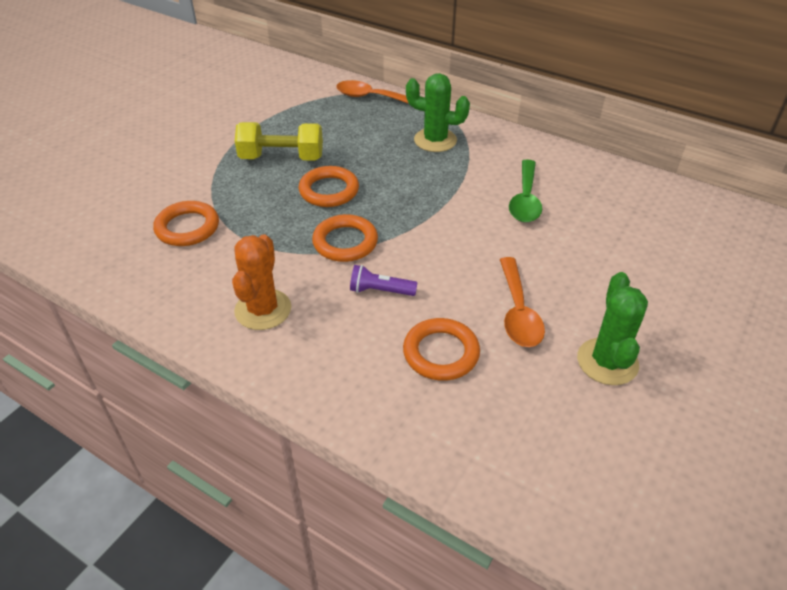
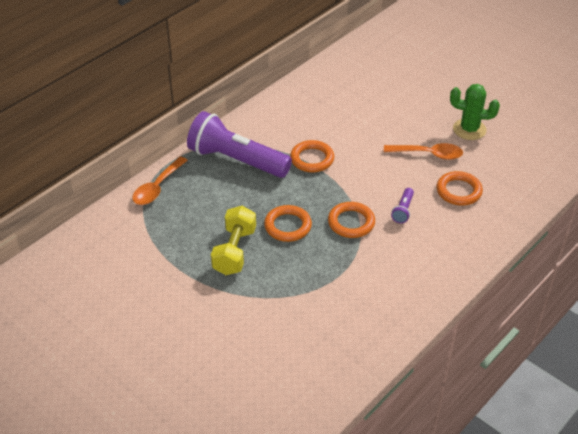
camera: 80 degrees left, 0 degrees up
(187, 227) = (317, 311): orange ring -> orange ring (312, 159)
(263, 310) = (414, 269): orange cactus -> none
(435, 140) = (236, 160): green cactus -> purple flashlight
(525, 199) = (321, 129): green spoon -> none

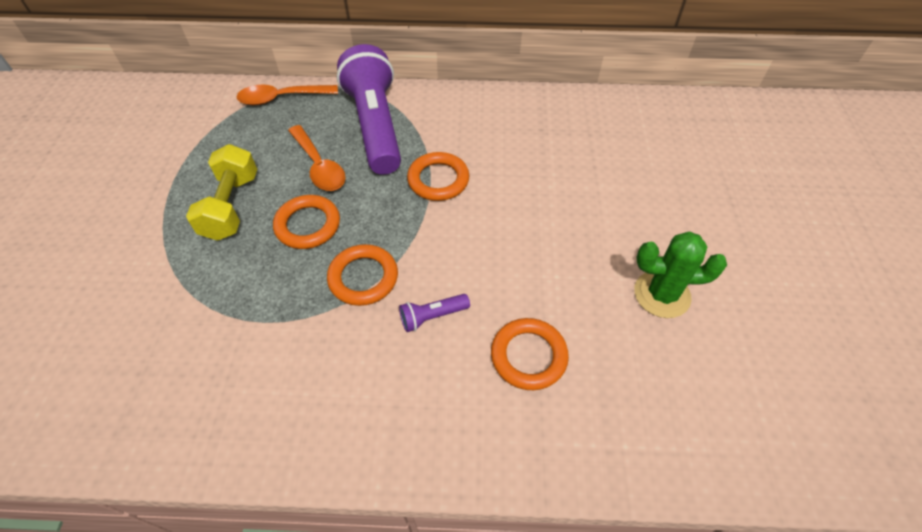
camera: 50 degrees right, 10 degrees up
(234, 251) = (231, 206): yellow dumbbell -> yellow dumbbell turned 60 degrees counterclockwise
(428, 154) = (564, 279): orange spoon -> orange spoon (319, 166)
(469, 129) = (662, 294): green cactus -> green cactus turned 60 degrees counterclockwise

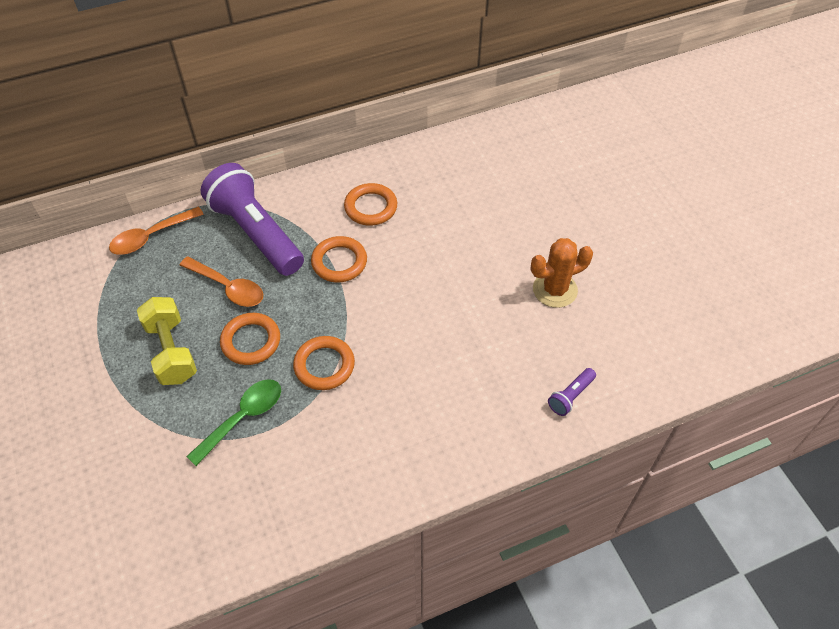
camera: 25 degrees left, 0 degrees up
(252, 299) = (243, 418): none -> green spoon
(432, 317) = (396, 373): purple flashlight -> purple flashlight (570, 396)
(528, 356) = (482, 373): orange ring -> orange ring (371, 207)
(662, 294) = (555, 290): green cactus -> orange cactus

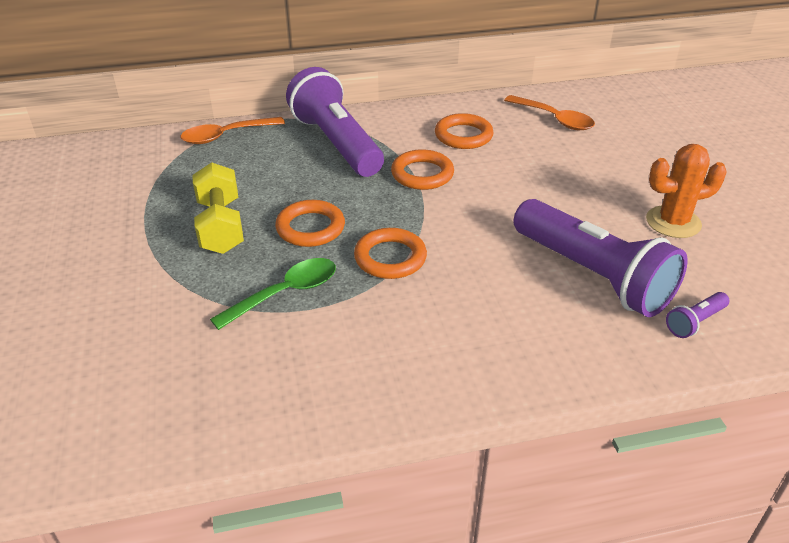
camera: 10 degrees right, 15 degrees down
(228, 287) = (296, 182): orange spoon -> orange spoon (554, 119)
(491, 359) = (593, 275): none -> purple flashlight

